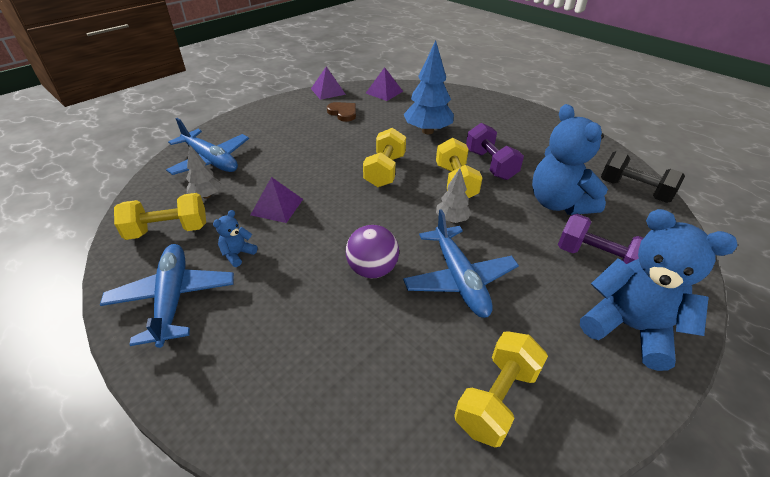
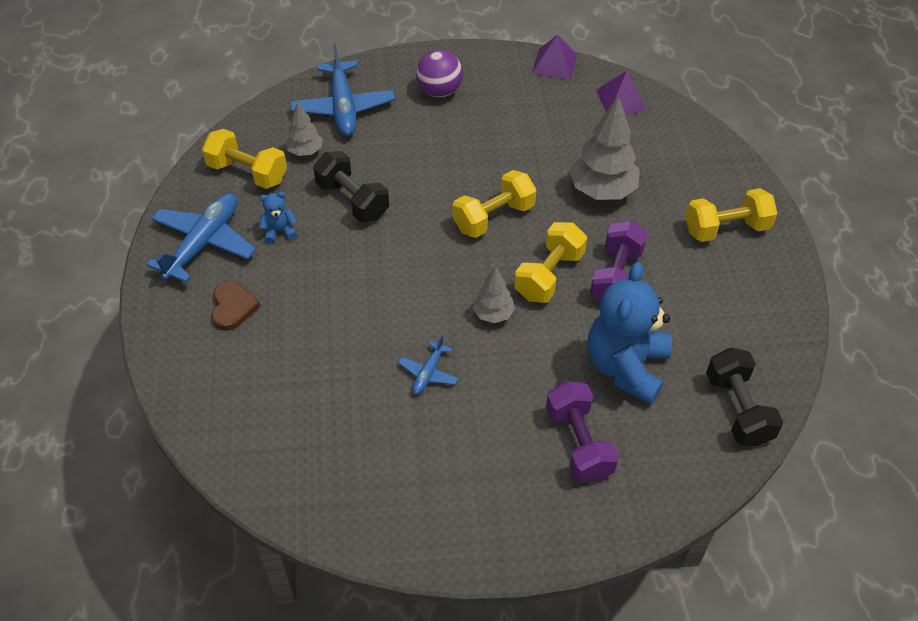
camera: 40 degrees right, 10 degrees up
(277, 207) = (352, 200): purple pyramid -> black dumbbell
(343, 113) = (535, 110): brown heart -> brown heart (233, 307)
(372, 269) = (368, 316): purple ball -> purple ball (439, 91)
(427, 131) = (602, 190): blue tree -> grey tree
(459, 279) = (428, 373): blue plane -> blue plane, size x0.50
(497, 399) = (345, 476): yellow dumbbell -> yellow dumbbell (726, 229)
(629, 327) = (516, 511): blue teddy bear -> none

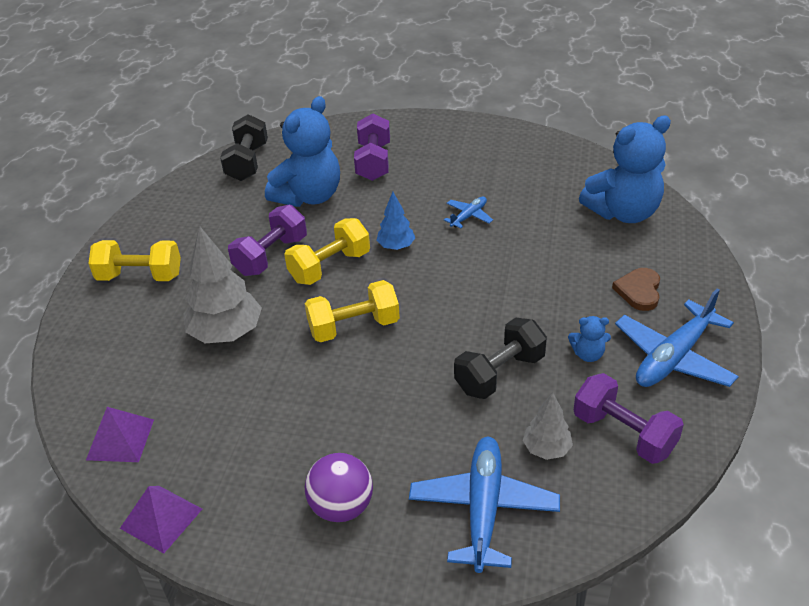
camera: 160 degrees left, 10 degrees down
(247, 173) = (624, 433): yellow dumbbell -> purple dumbbell
(249, 415) = (623, 212): none -> blue teddy bear
(352, 200) = (500, 374): black dumbbell -> black dumbbell turned 75 degrees clockwise
(493, 314) = (396, 246): grey tree -> blue tree

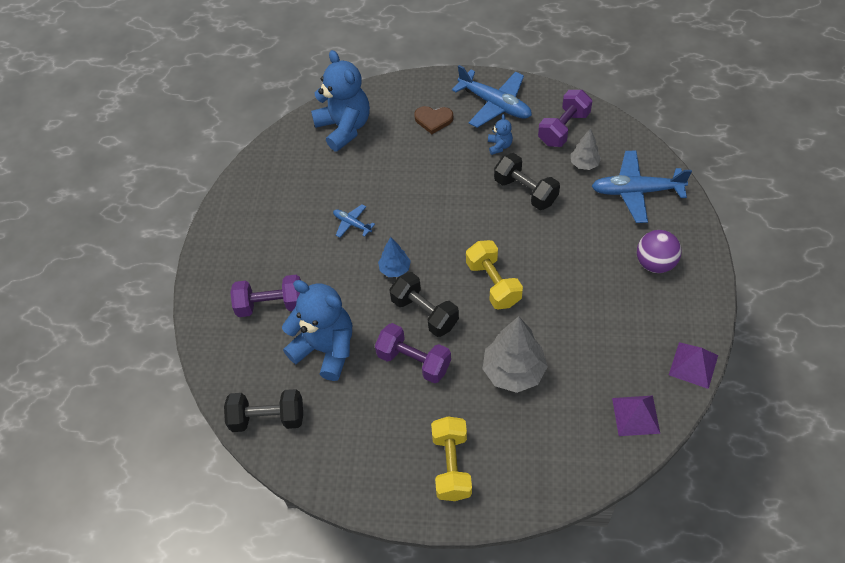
camera: 95 degrees left, 15 degrees up
(330, 267) = (425, 312): yellow dumbbell -> black dumbbell

